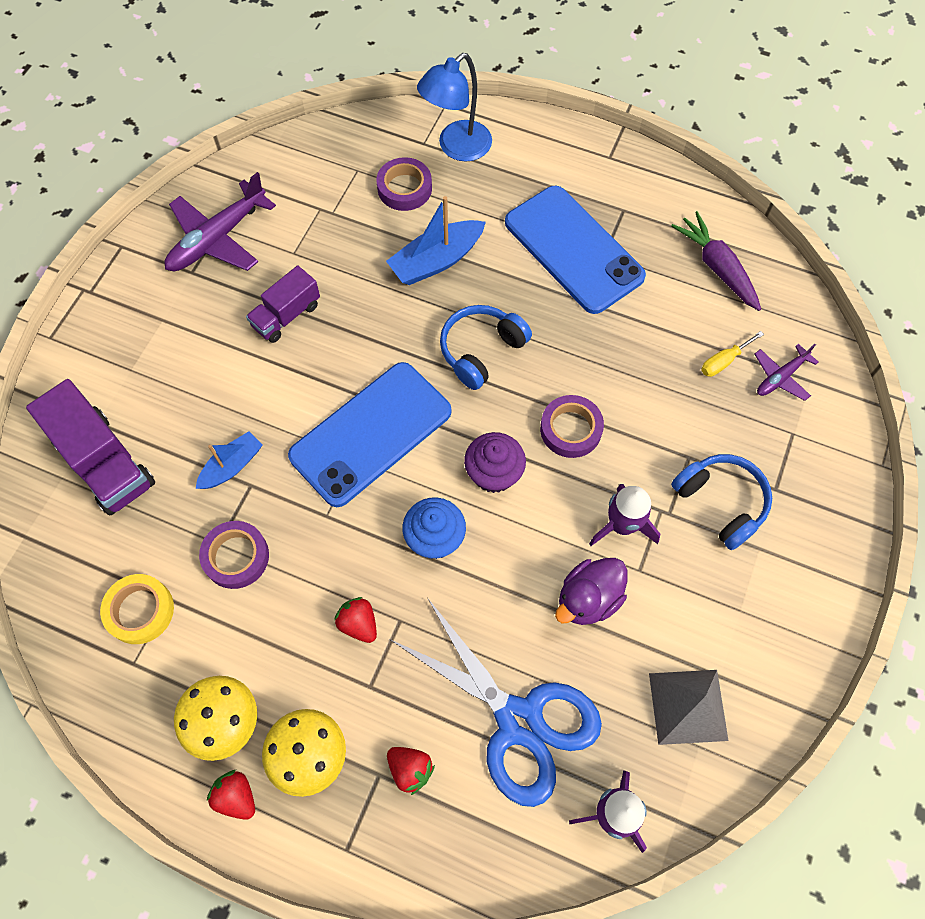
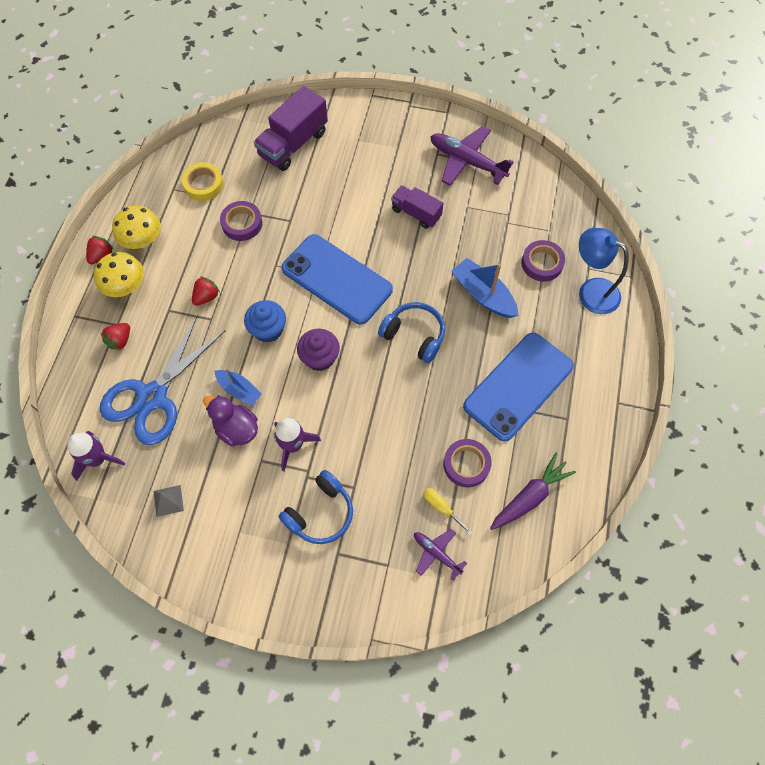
camera: 80 degrees right, 0 degrees up
(232, 466) = (301, 208): blue boat -> blue boat (239, 390)
(570, 429) = (362, 403): purple tape -> purple tape (466, 464)
(688, 706) = (168, 500): grey pyramid -> grey pyramid, size x0.58

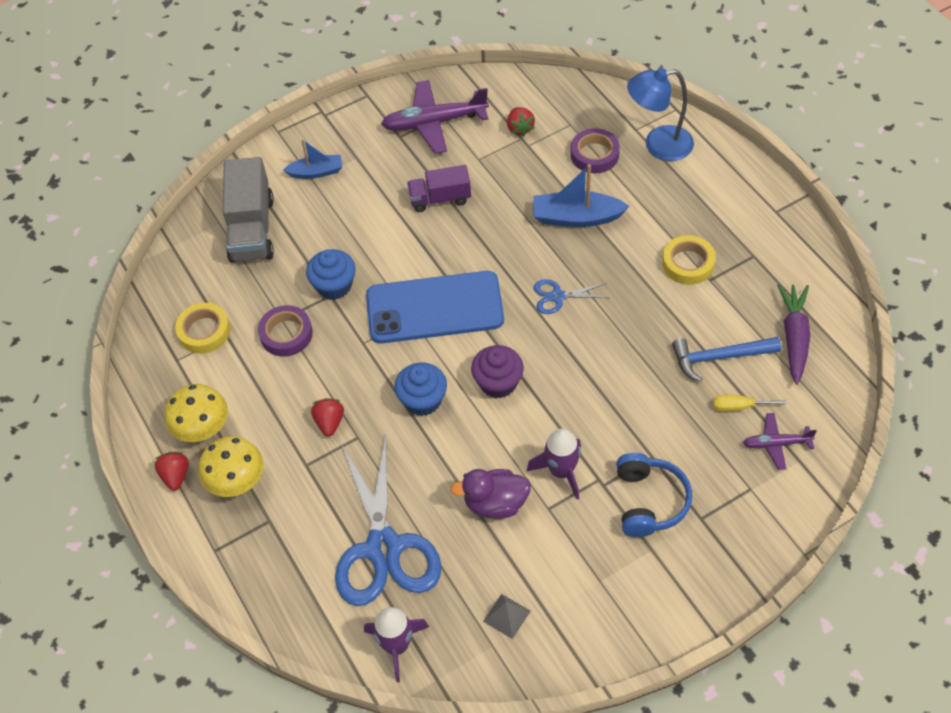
camera: 40 degrees left, 10 degrees down
(120, 340) = (290, 530): red strawberry -> red strawberry (520, 128)
(239, 390) = (458, 471): blue boat -> blue boat (316, 172)
(293, 144) = (252, 229): purple truck -> grey truck
(298, 217) = (334, 286): none -> blue cupcake
(414, 335) = (557, 296): blue headphones -> blue scissors
(466, 464) = (719, 357): purple tape -> blue hammer
(518, 386) = (688, 263): blue phone -> yellow tape

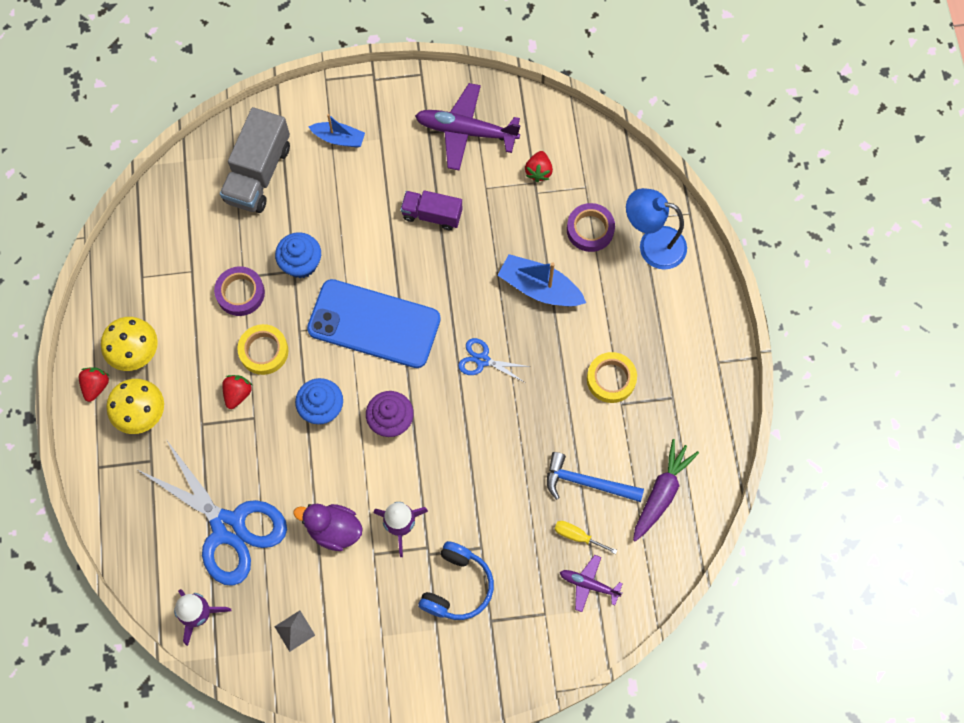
camera: 20 degrees right, 15 degrees up
(204, 331) = (175, 259): yellow tape -> yellow tape (264, 351)
(384, 548) = (228, 527): blue scissors -> blue scissors turned 60 degrees counterclockwise

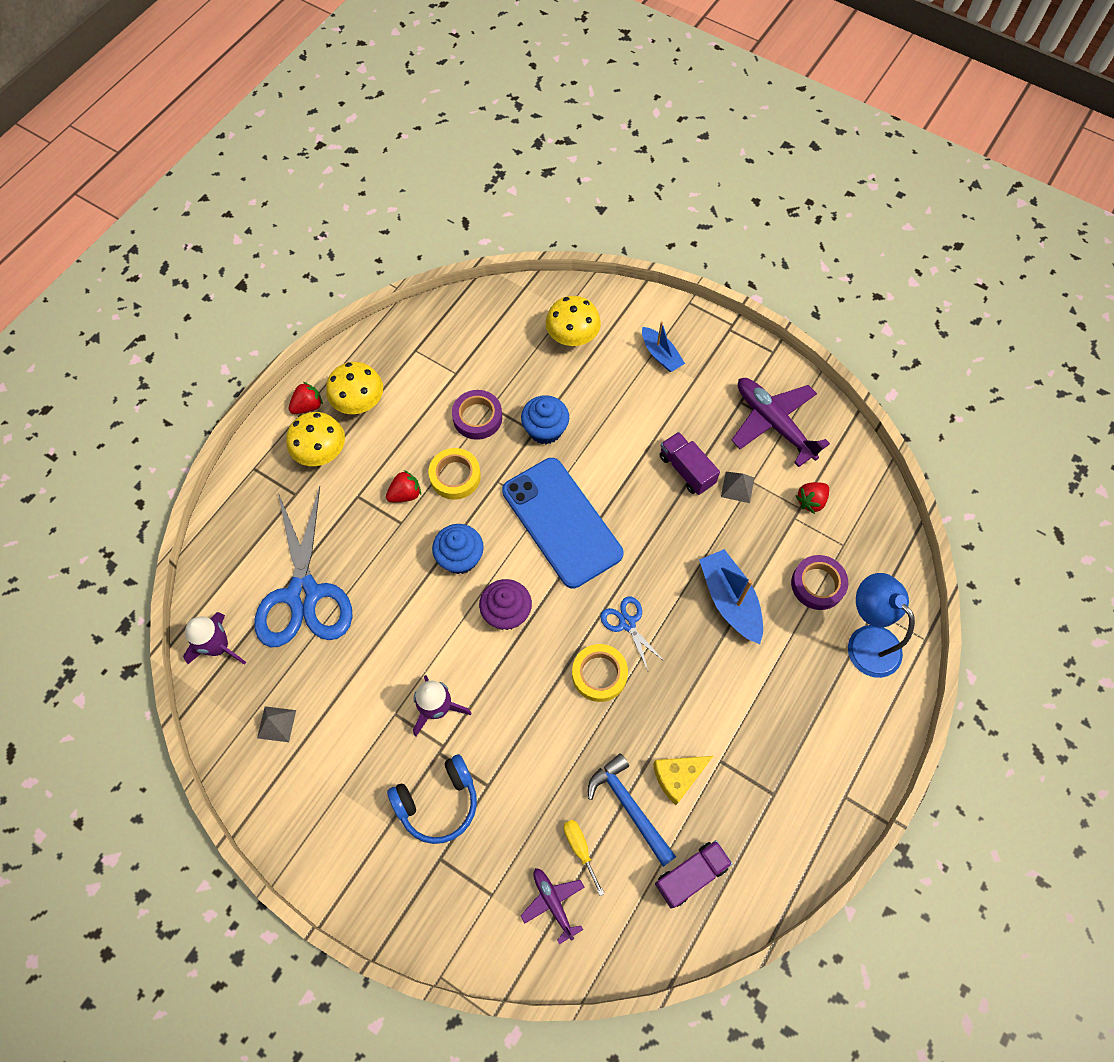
camera: 40 degrees right, 5 degrees down
(258, 173) = (572, 336): grey truck -> yellow mushroom
(334, 530) = (381, 666): purple duck -> none
(479, 200) = (737, 487): none -> grey pyramid
(602, 437) = (678, 777): none -> yellow cheese
(611, 379) = (729, 731): yellow tape -> yellow tape (599, 674)
(661, 493) = (691, 875): purple carrot -> purple truck

